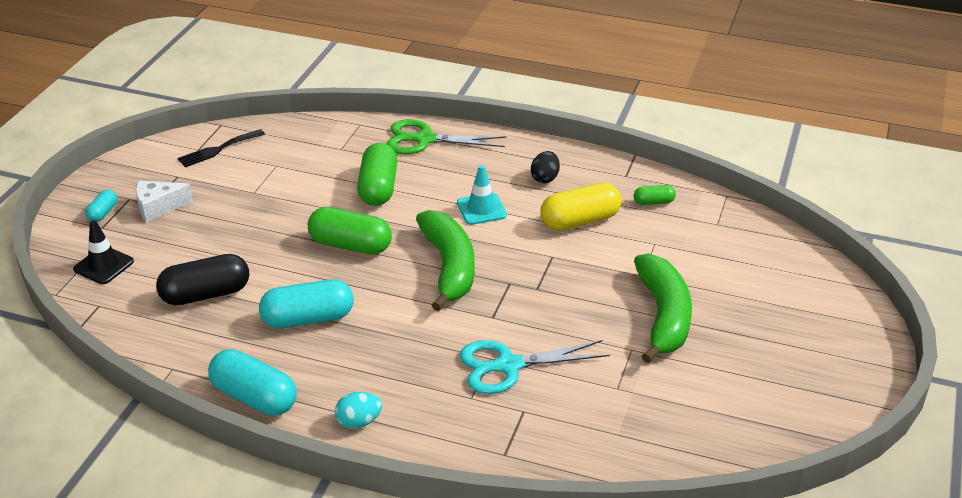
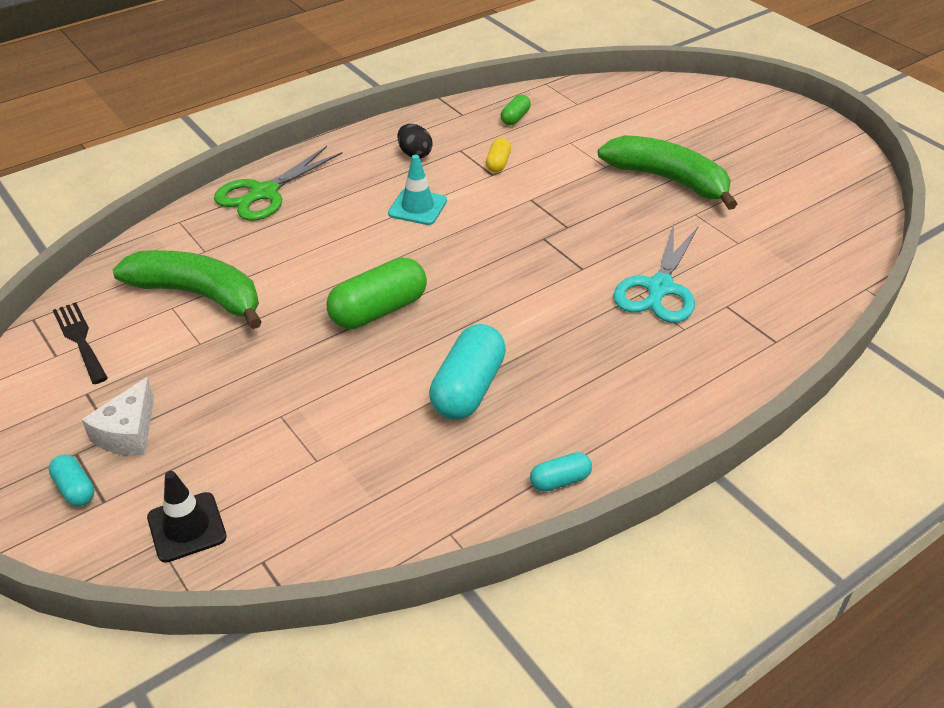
camera: 55 degrees left, 5 degrees up
(206, 294) = (344, 453): black capsule -> none
(218, 149) = (80, 339): black fork -> black fork turned 150 degrees clockwise
(254, 397) = (560, 480): turquoise capsule -> turquoise capsule, size x0.51
(359, 422) = (661, 416): turquoise egg -> none
(378, 188) = (306, 254): green capsule -> none
(449, 267) = (483, 262): green banana -> green banana (199, 295)
(580, 221) = (498, 163): yellow capsule -> yellow capsule, size x0.51

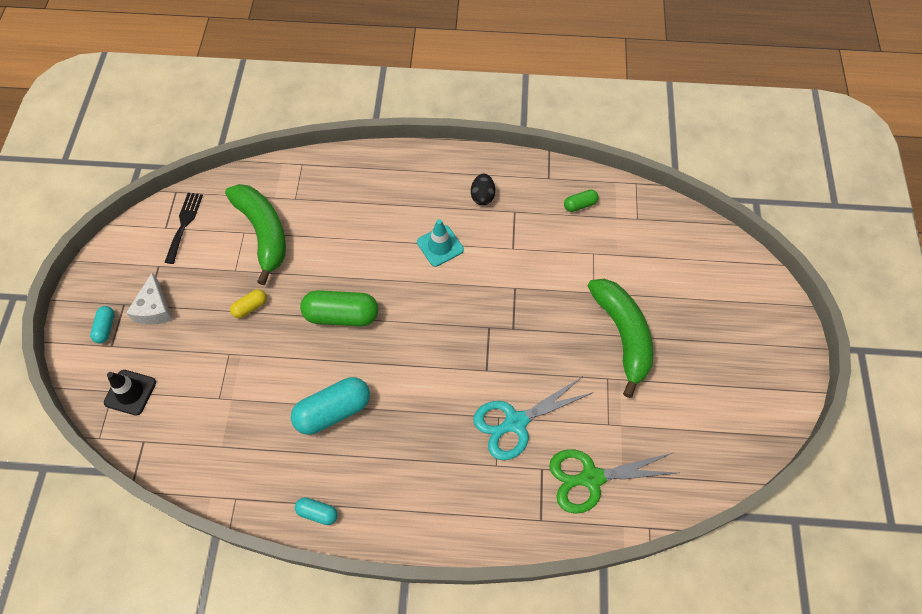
camera: 40 degrees right, 20 degrees up
(128, 432) = (154, 309): white cheese -> white cheese turned 60 degrees counterclockwise
(263, 193) = (365, 171): green scissors -> green scissors (591, 478)
(498, 163) = (526, 241): yellow capsule -> yellow capsule (250, 307)

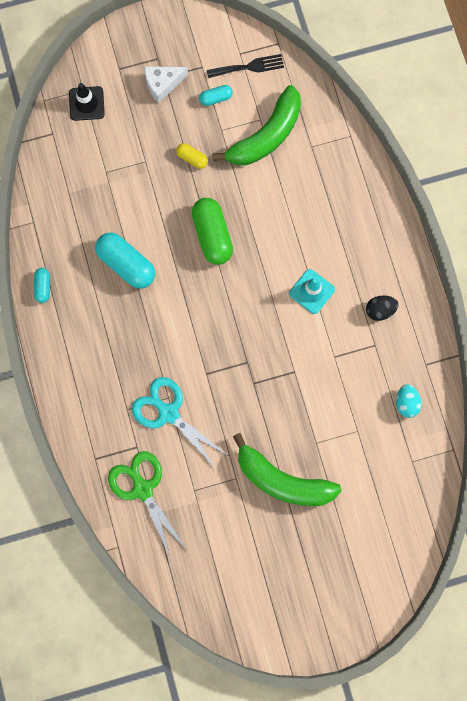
camera: 70 degrees right, 15 degrees up
(106, 328) = (132, 56): turquoise capsule -> turquoise capsule (216, 98)
(580, 205) = (406, 403): green capsule -> turquoise egg
(623, 335) = (282, 480): green banana -> green banana turned 60 degrees clockwise

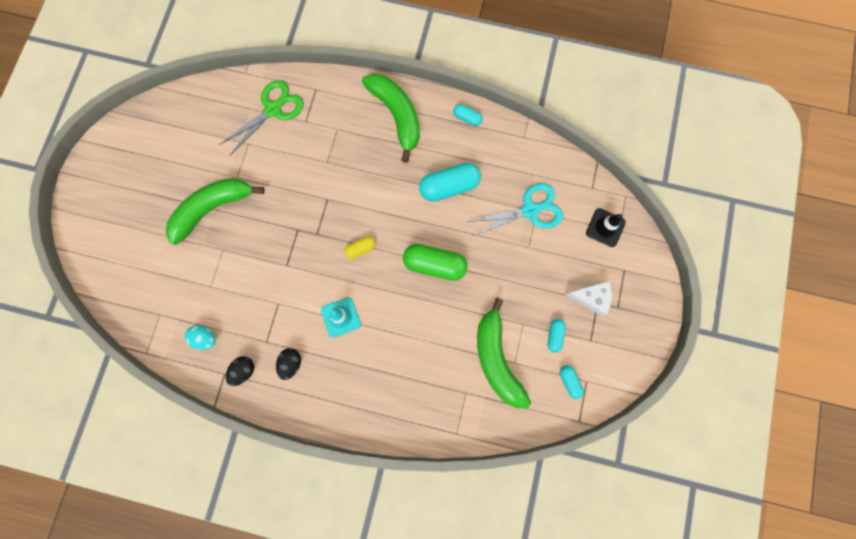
camera: 120 degrees right, 0 degrees up
(79, 357) = (397, 116): none -> green banana
(142, 489) = (273, 109): green scissors -> green scissors turned 45 degrees counterclockwise
(162, 84) = (591, 298): white cheese -> white cheese turned 90 degrees clockwise
(168, 413) = (315, 156): turquoise scissors -> turquoise scissors (530, 210)
(192, 158) = (510, 285): yellow capsule -> yellow capsule (360, 249)
(249, 67) = (569, 381): black fork -> turquoise capsule
(412, 348) = (244, 371): none -> black egg

